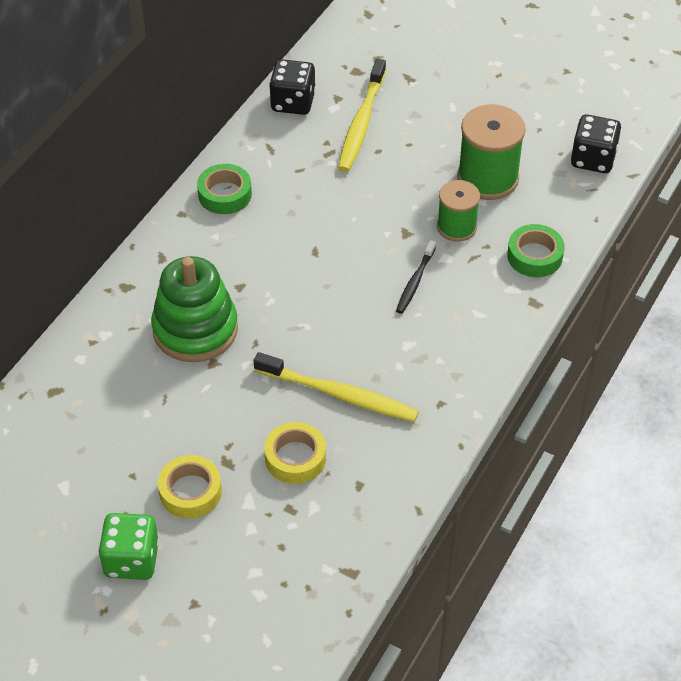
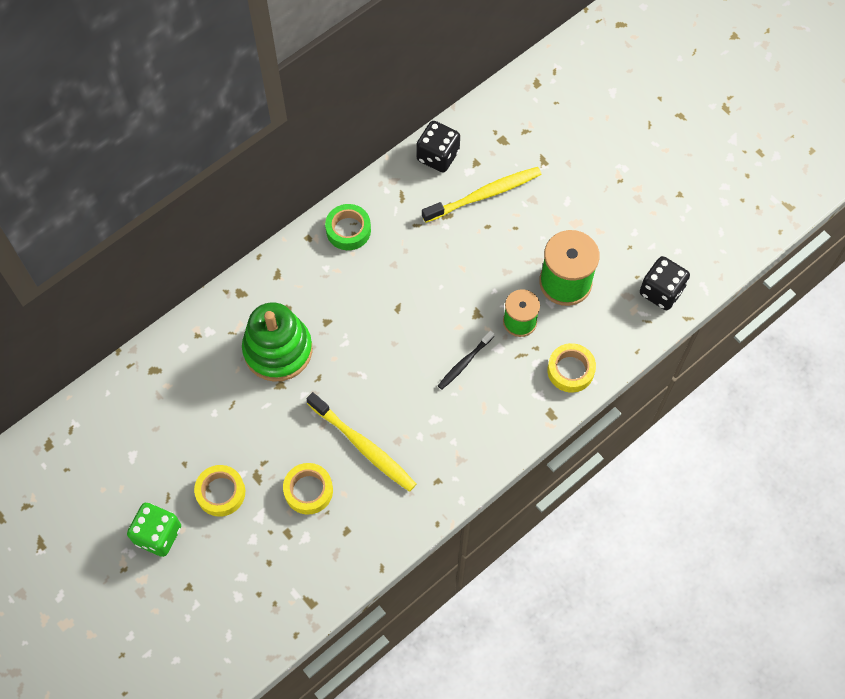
camera: 20 degrees right, 15 degrees up
(361, 123) = (485, 195): yellow toothbrush -> yellow toothbrush turned 150 degrees counterclockwise
(534, 256) = (570, 370): green tape -> yellow tape

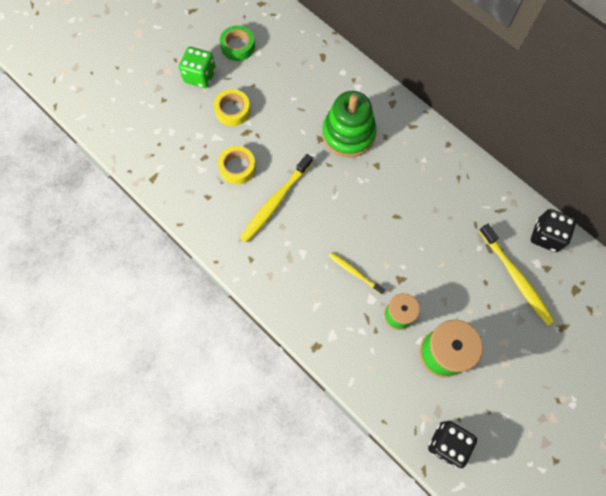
camera: 85 degrees right, 5 degrees up
(348, 230) = (460, 172): green tape -> green tape (238, 46)
(464, 363) = (354, 272): black toothbrush -> yellow toothbrush
(570, 370) = (358, 361): yellow tape -> none

